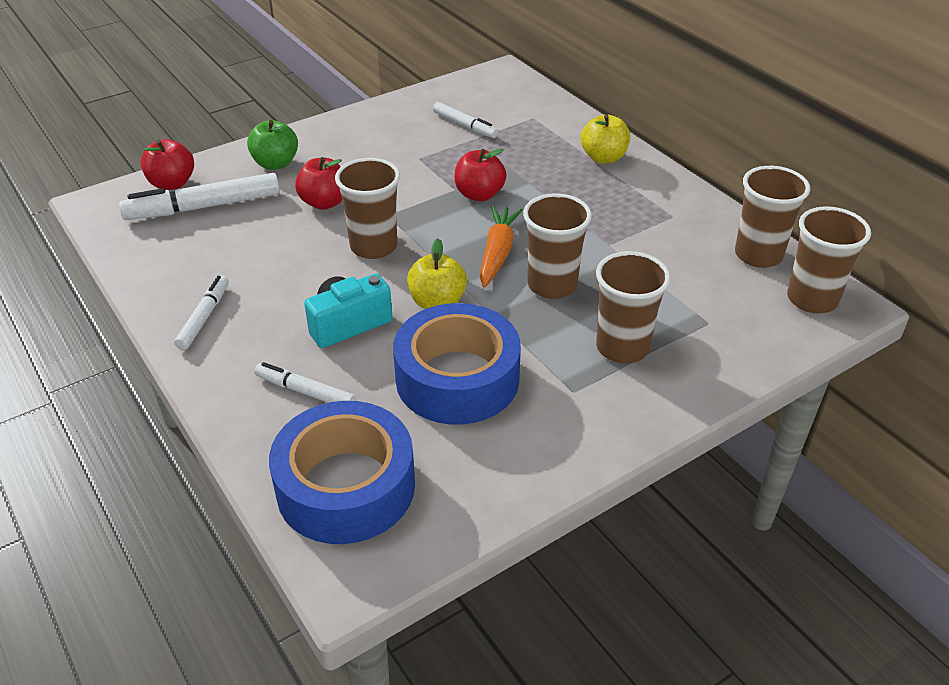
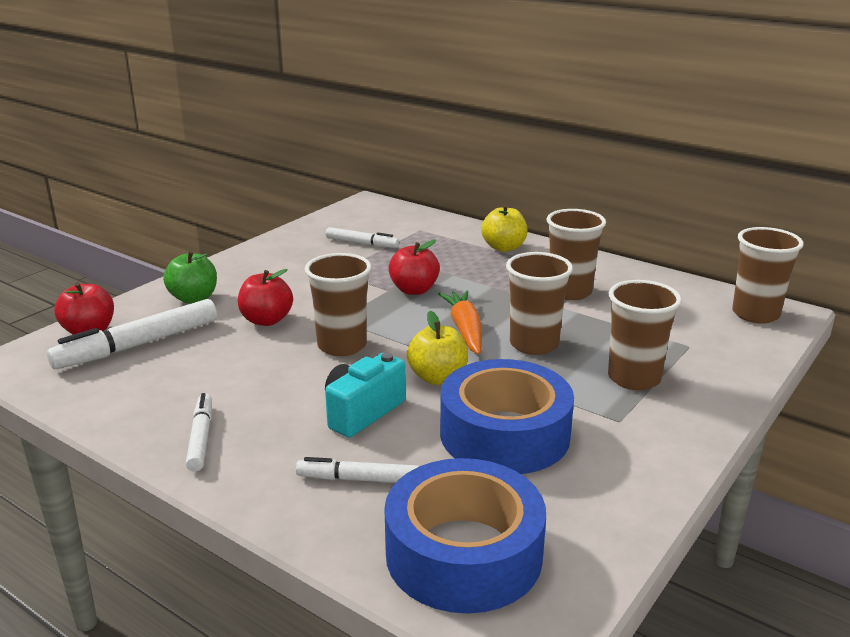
camera: 20 degrees left, 15 degrees down
(758, 255) = (687, 292): brown cup -> brown cup (570, 292)

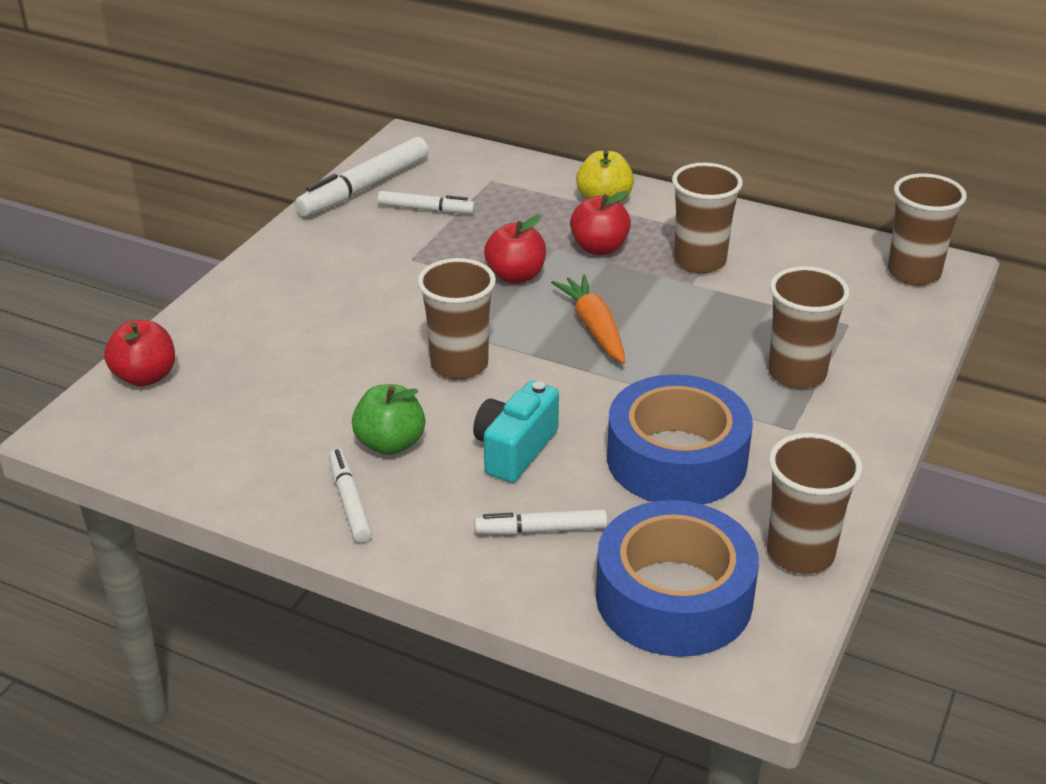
camera: 10 degrees left, 10 degrees up
(138, 345) = (216, 389): white marker -> white marker (364, 188)
(194, 298) = (251, 315): green apple -> green apple (390, 444)
(266, 320) = (355, 338): red apple -> red apple (599, 248)
(438, 377) = (583, 396): yellow apple -> none
(534, 344) = (677, 340): brown cup -> brown cup (800, 553)

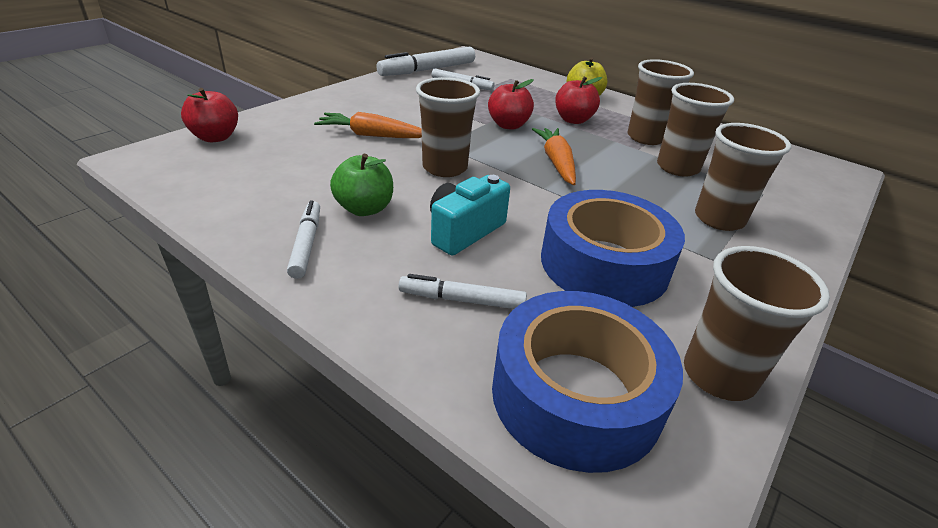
camera: 10 degrees right, 0 degrees up
(344, 331) = (371, 135): none -> orange carrot
(913, 273) = (815, 170): brown cup -> brown cup (677, 167)

